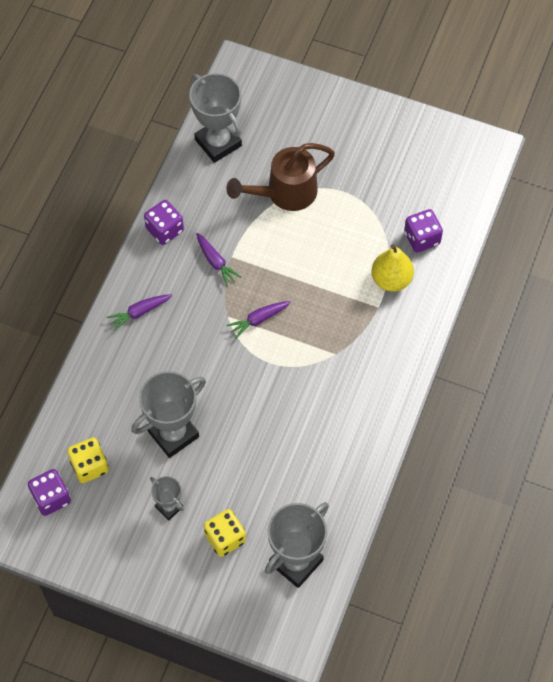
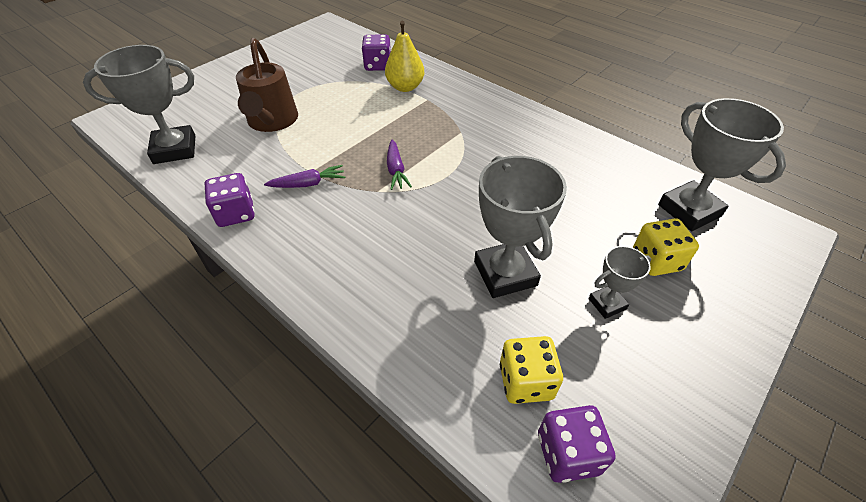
camera: 70 degrees left, 15 degrees down
(139, 312) = (324, 264): purple carrot -> none

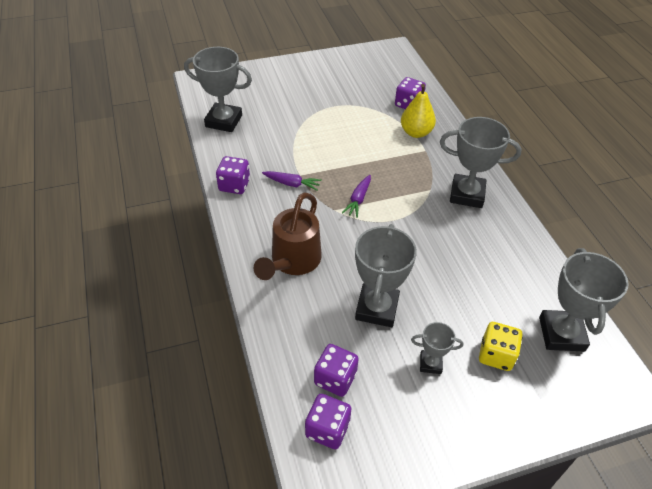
camera: 30 degrees right, 0 degrees up
(272, 122) = (298, 124): brown watering can -> brown watering can (292, 261)
(498, 123) = (467, 194): none -> grey trophy
(525, 381) = (335, 379): yellow dice -> purple dice

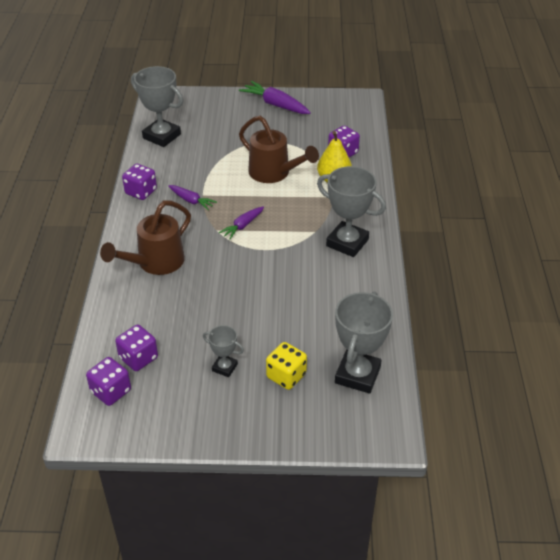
camera: 20 degrees right, 5 degrees down
(318, 68) = (275, 105): none -> purple carrot
(356, 138) = (274, 173): none -> brown watering can
(377, 308) = (205, 315): grey trophy -> none

